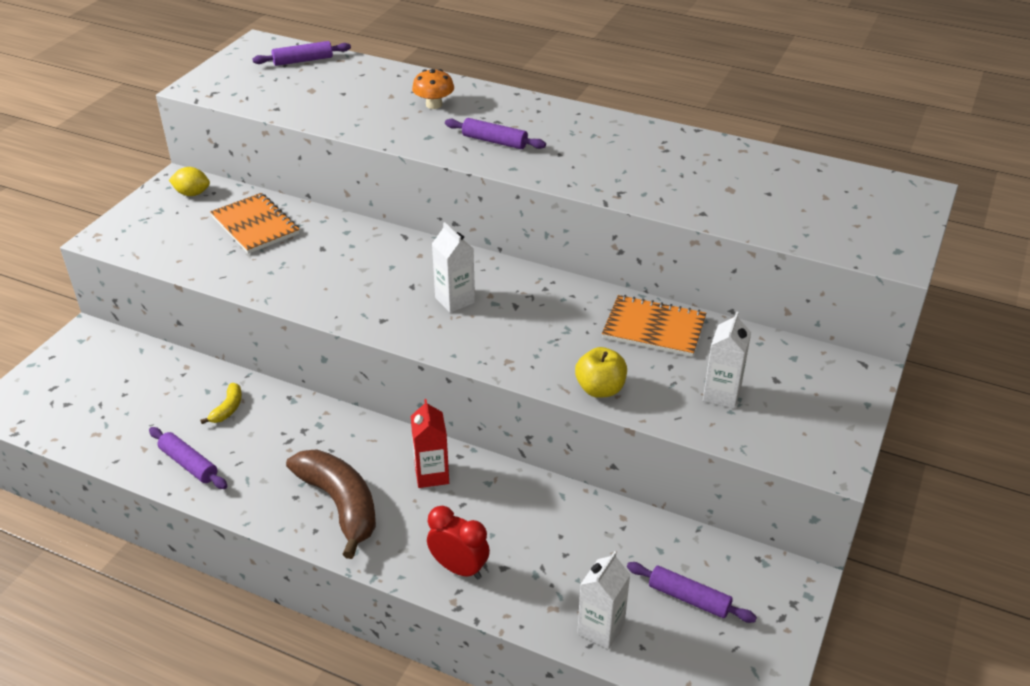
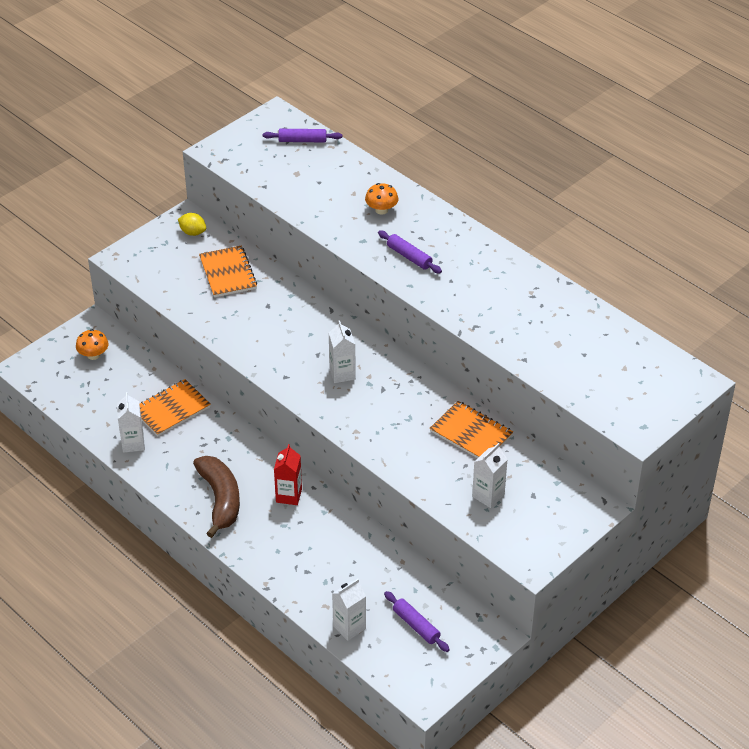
camera: 20 degrees right, 5 degrees up
(97, 370) = (93, 355): none -> orange mushroom
(189, 464) = (133, 443): purple rolling pin -> white carton
(228, 409) = (171, 409): yellow banana -> orange notebook
(459, 568) = (278, 563): red clock -> none
(600, 389) = (407, 469): yellow apple -> none

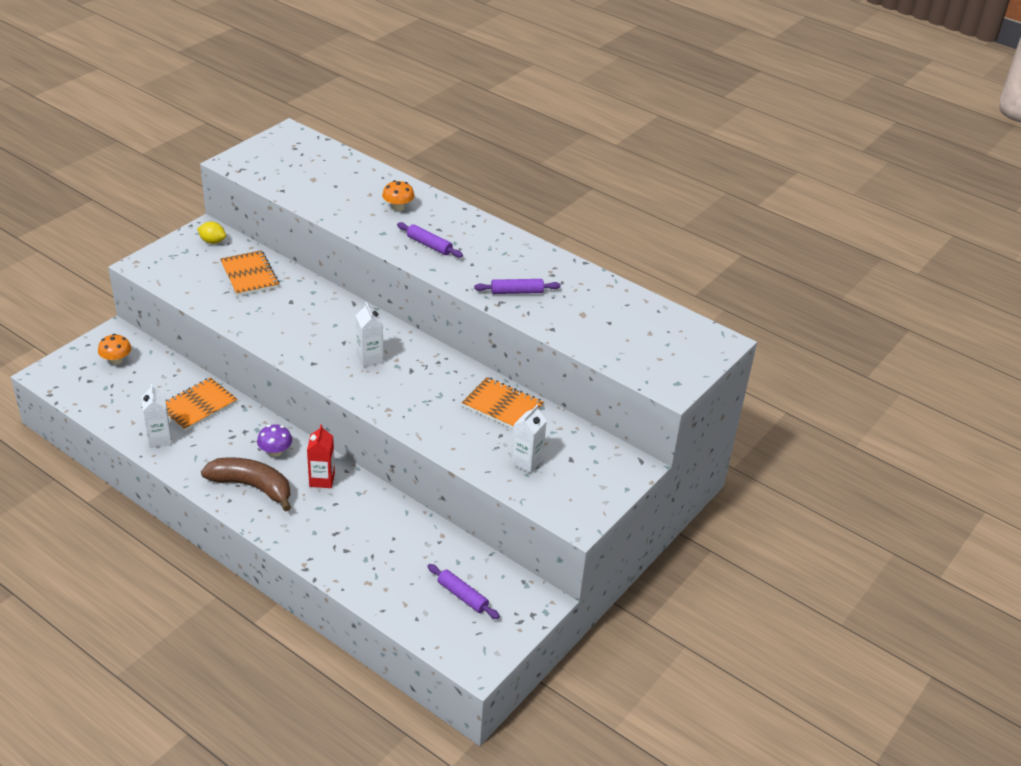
camera: 10 degrees left, 5 degrees down
(220, 499) = (252, 487): brown banana -> brown banana turned 45 degrees counterclockwise
(245, 463) = (275, 451): none -> purple mushroom
(302, 140) = (316, 152): purple rolling pin -> purple rolling pin (517, 292)
(349, 627) = (394, 602): white carton -> none

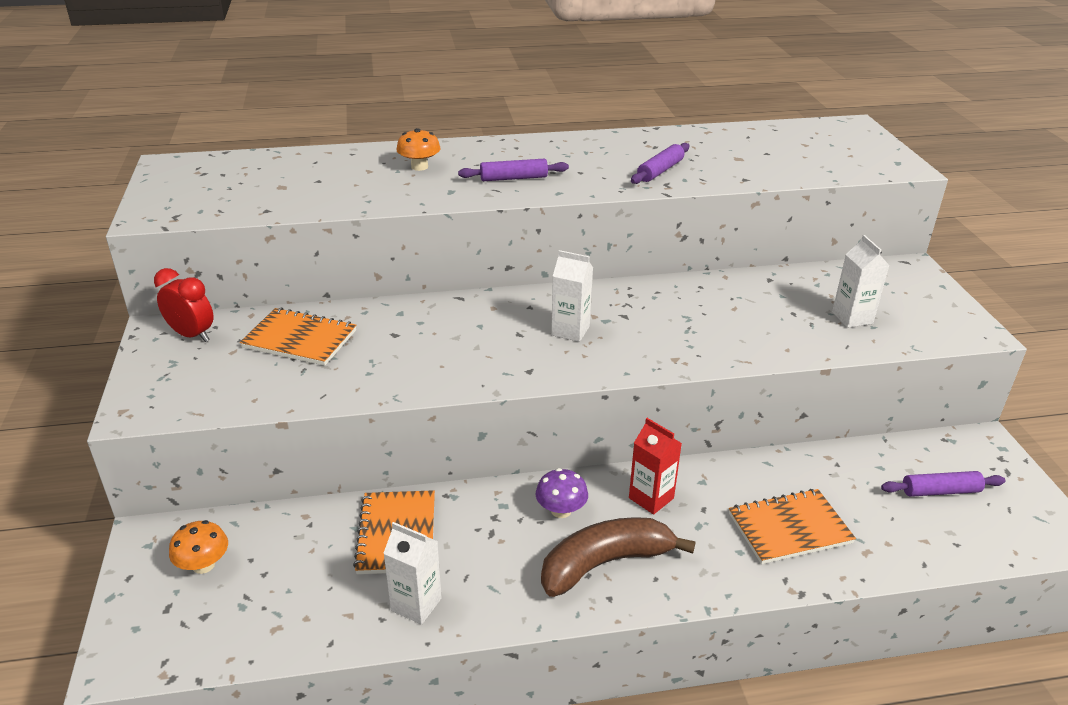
camera: 45 degrees left, 5 degrees down
(212, 241) = (192, 335): yellow lemon -> red clock
(502, 406) = (747, 292): orange notebook -> orange notebook (789, 528)

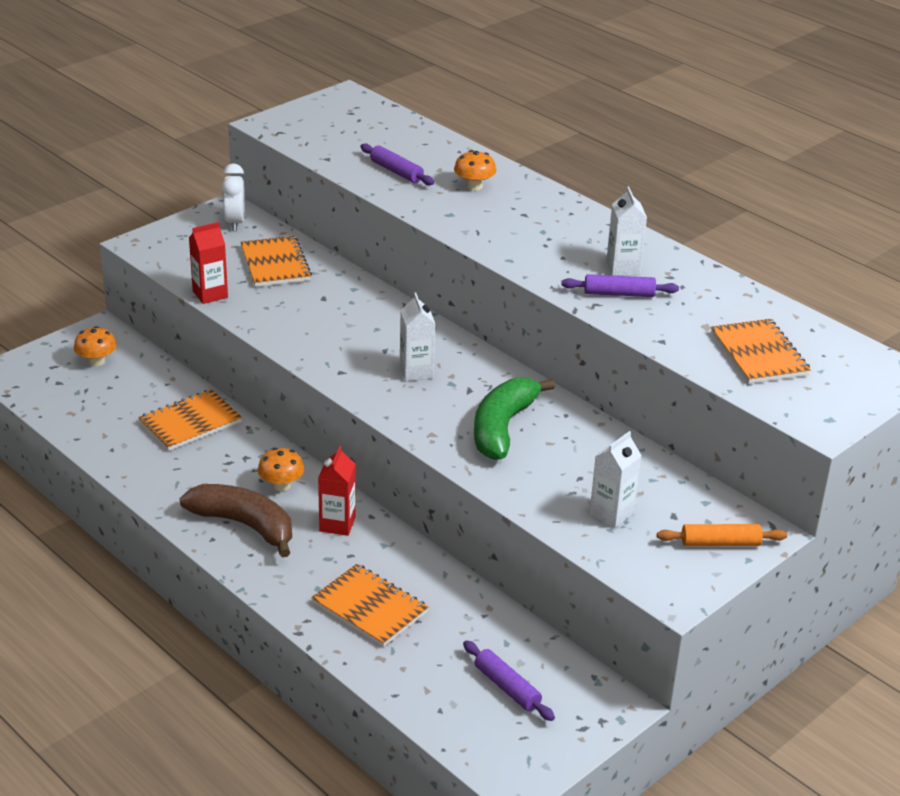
camera: 55 degrees right, 0 degrees up
(192, 335) = (235, 223): red clock -> white clock
(300, 399) = (210, 294): none -> red carton
(416, 604) = (135, 458): white carton -> white carton (623, 268)
(514, 178) = (509, 232): purple rolling pin -> purple rolling pin (396, 172)
(561, 510) = (281, 485): purple mushroom -> orange mushroom
(694, 321) = (502, 428): none -> green banana
(793, 155) = (759, 354): none -> orange notebook
(916, 288) = (720, 543): none -> orange rolling pin

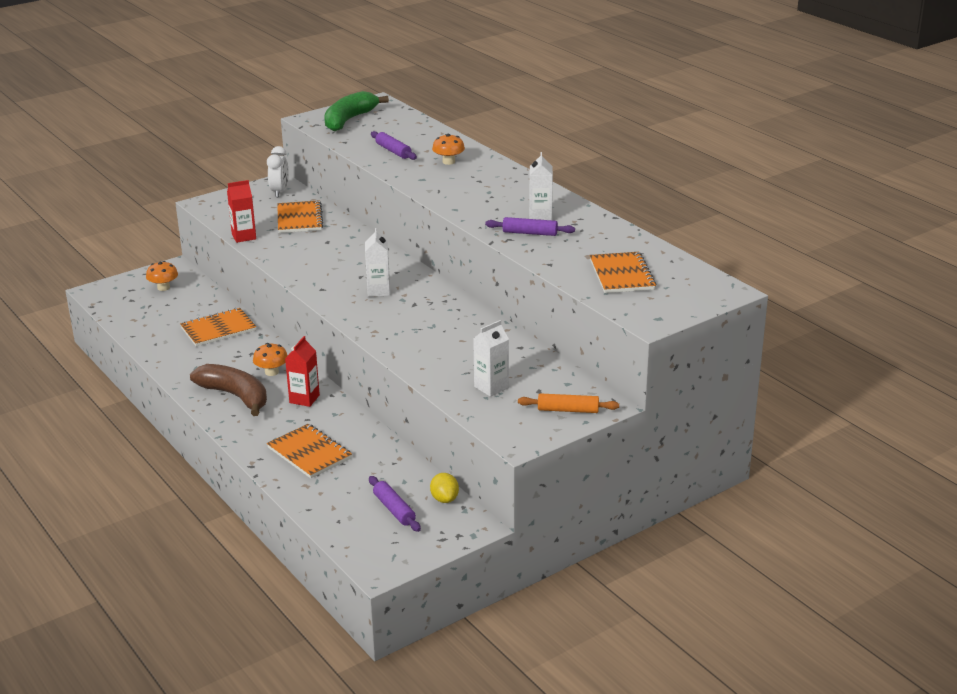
camera: 10 degrees right, 5 degrees down
(502, 428) = (430, 329): green banana -> green banana (349, 120)
(567, 666) = (444, 499): none -> yellow lemon

